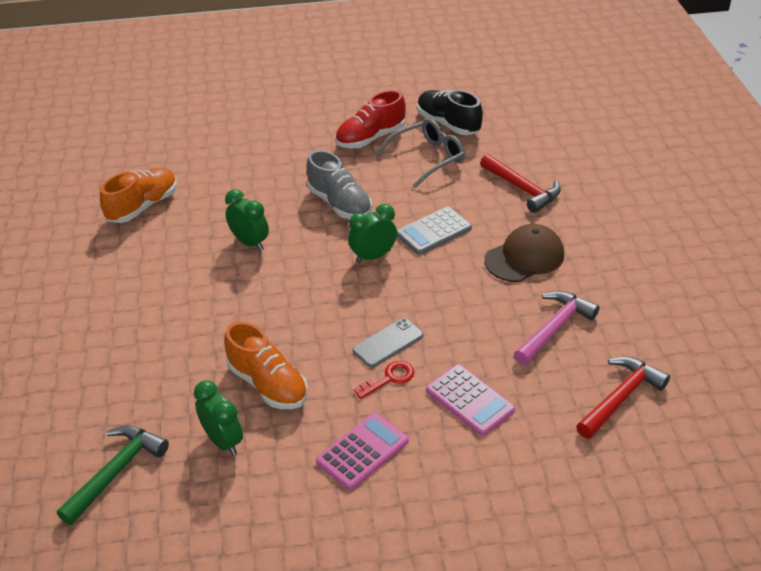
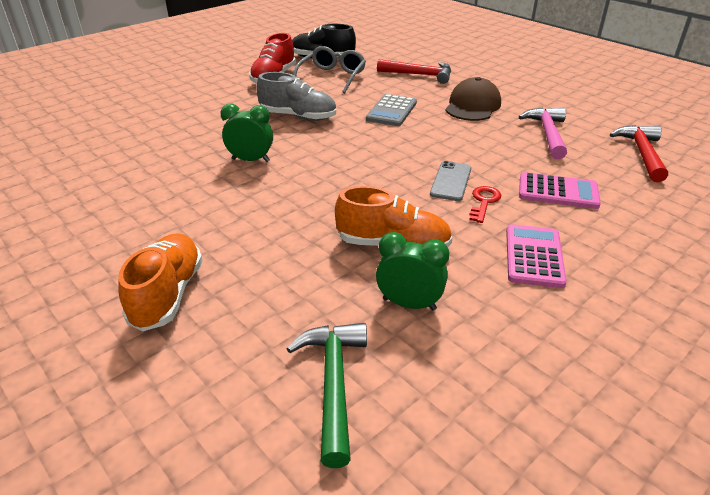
camera: 35 degrees left, 5 degrees down
(143, 206) = (112, 168): orange shoe -> orange shoe (168, 294)
(373, 256) = (366, 137): green clock -> none

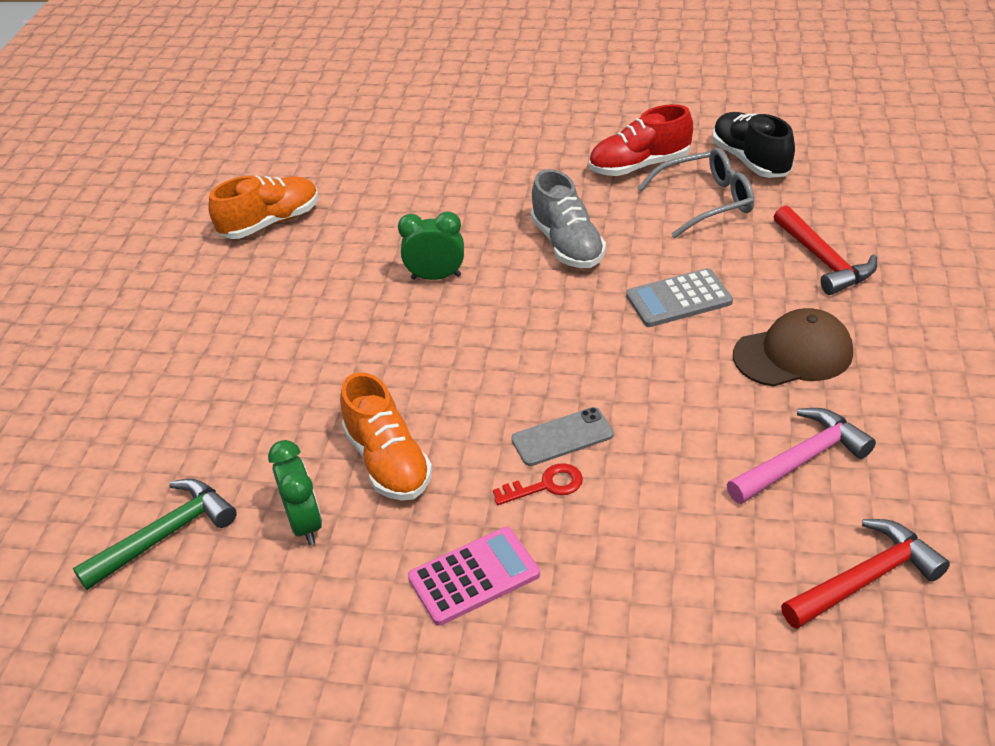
camera: 55 degrees right, 5 degrees up
(168, 294) = (189, 376): orange shoe -> orange shoe (270, 223)
(251, 160) = (436, 277): green clock -> green clock turned 60 degrees counterclockwise
(558, 192) = (644, 537): pink calculator -> none

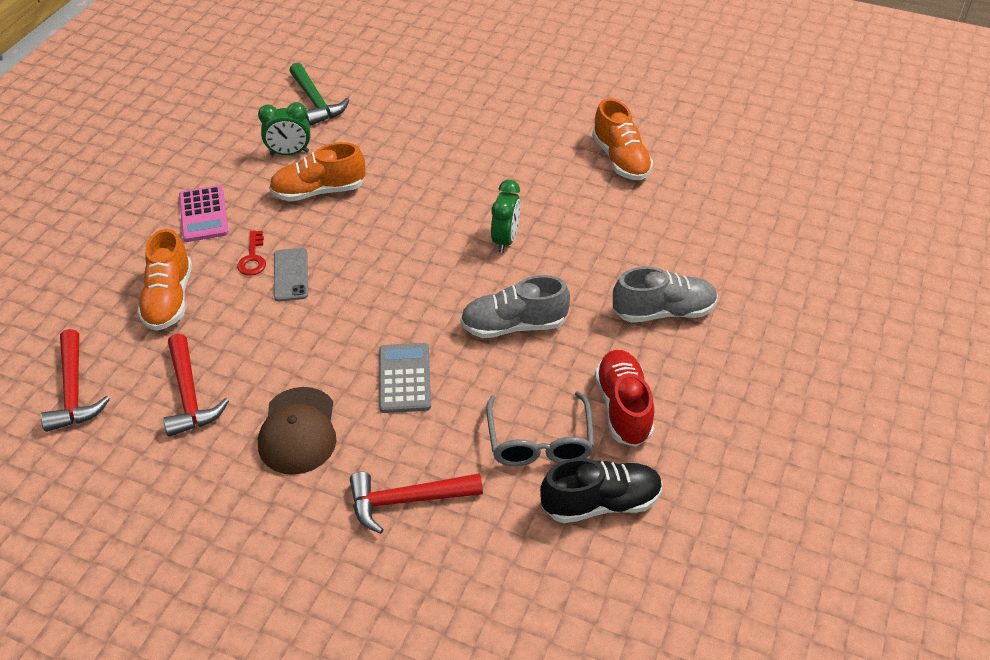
camera: 100 degrees right, 5 degrees up
(507, 162) = (663, 312): none -> grey shoe
(660, 545) = (169, 299): none -> orange shoe
(801, 460) = (189, 395): pink hammer -> red hammer

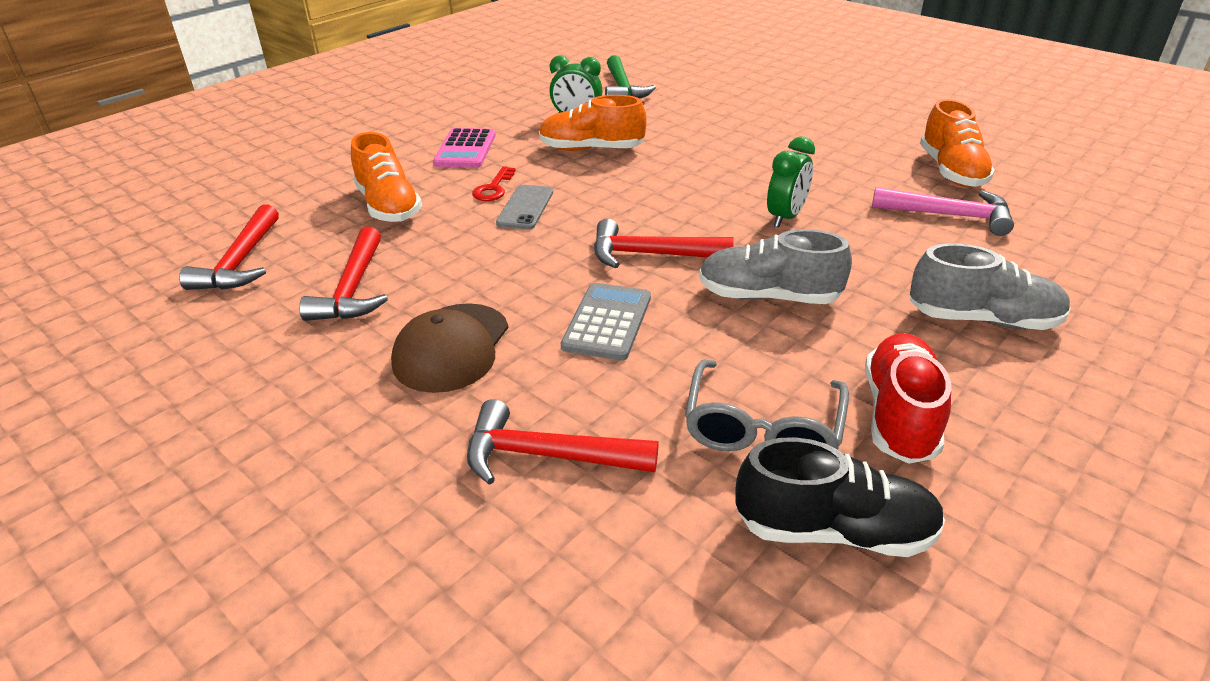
camera: 20 degrees right, 10 degrees down
(169, 299) = (388, 206): orange shoe -> orange shoe turned 45 degrees counterclockwise
(414, 303) = (651, 254): none -> red hammer
(626, 211) = (949, 215): none -> pink hammer

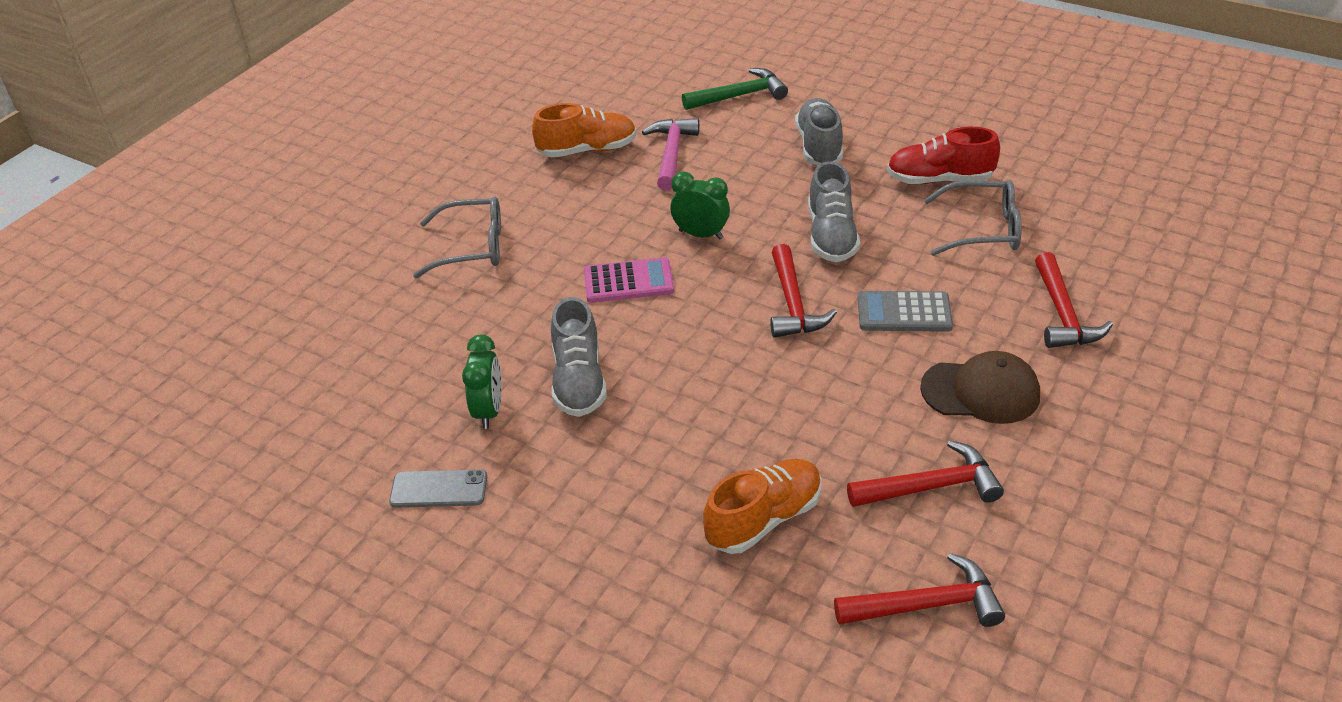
camera: 100 degrees left, 5 degrees up
(465, 149) = (598, 495): pink calculator -> pink calculator (628, 281)
(493, 188) = (696, 440): red key -> none
(525, 207) = (732, 404): grey phone -> grey phone (439, 489)
(591, 149) = (579, 381): orange shoe -> grey shoe
(622, 88) = (380, 387): green hammer -> green hammer (739, 96)
(784, 118) = (472, 247): none -> grey glasses
(834, 531) = (1049, 200): black shoe -> none

